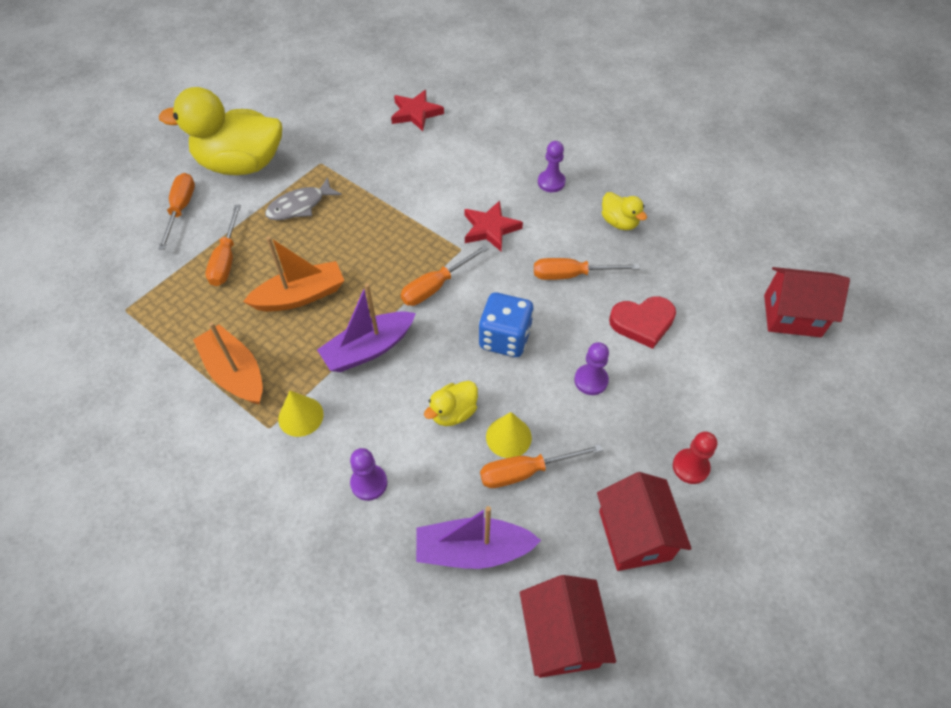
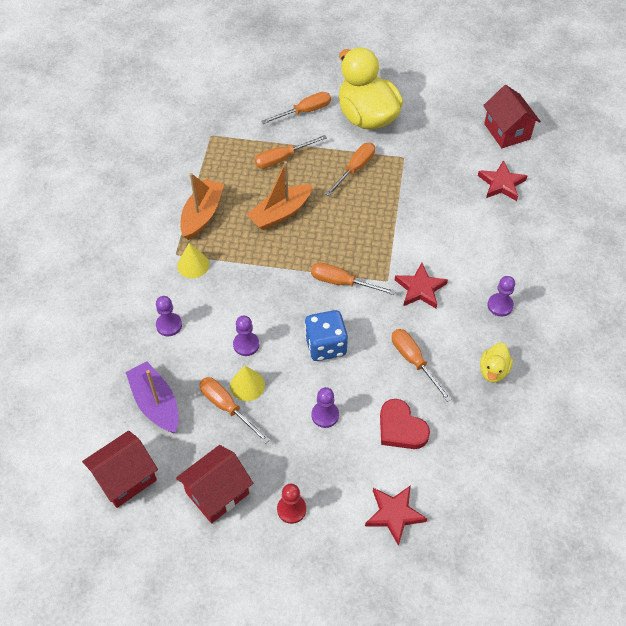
camera: 60 degrees right, 0 degrees up
(299, 206) = (355, 169): grey fish -> orange screwdriver
(300, 296) = (280, 213): orange boat -> orange boat turned 105 degrees clockwise
(369, 349) = (265, 272): purple boat -> none
(453, 413) = (246, 344): yellow duck -> purple pawn
(738, 376) = (394, 514): none -> red star
(792, 315) = (485, 536): red house -> red house (507, 131)

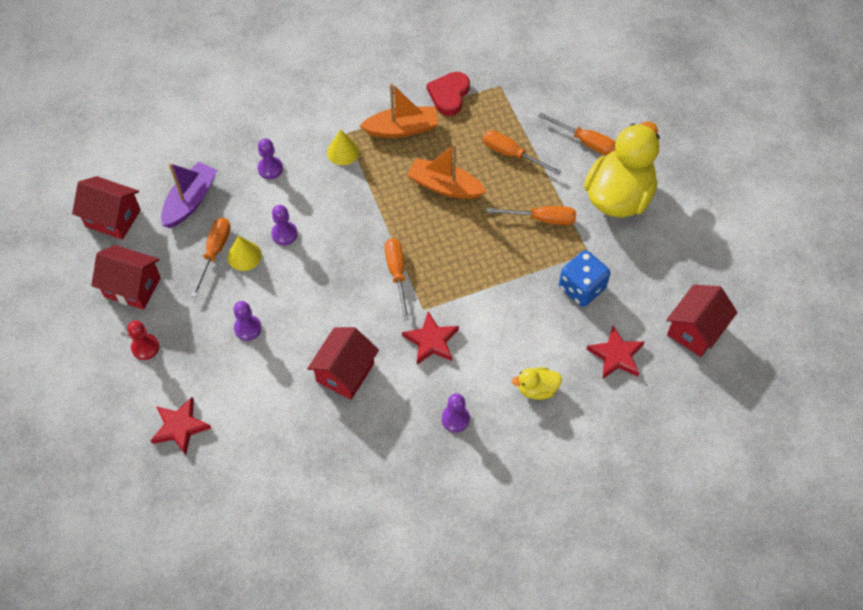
camera: 60 degrees right, 5 degrees up
(325, 345) = (319, 294): blue dice -> blue dice (581, 288)
(401, 428) = (268, 394): red heart -> red heart (449, 95)
(414, 361) = (345, 372): orange screwdriver -> red house
(493, 371) = (374, 444): yellow duck -> yellow duck (537, 389)

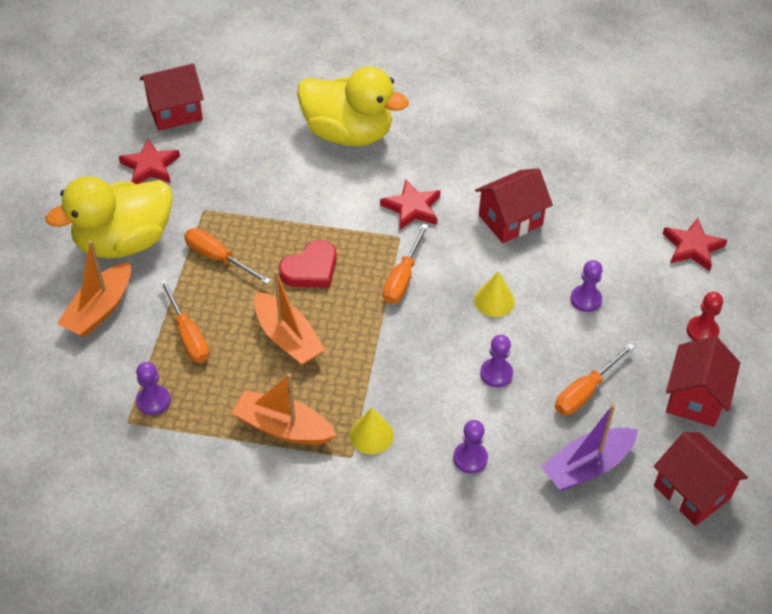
camera: 150 degrees left, 10 degrees down
(132, 287) = (695, 398): red house -> red house turned 60 degrees clockwise
(244, 256) = (553, 372): yellow cone -> yellow cone (494, 301)
(449, 95) = (195, 441): red heart -> red heart (311, 269)
(455, 419) = (435, 145): purple pawn -> purple pawn (153, 401)
(537, 389) = (348, 134): yellow duck -> yellow duck, size x2.25
(581, 288) = (238, 185): blue dice -> none
(585, 142) = (100, 309): orange screwdriver -> orange boat
(616, 355) = (259, 125): red star -> red star (150, 166)

